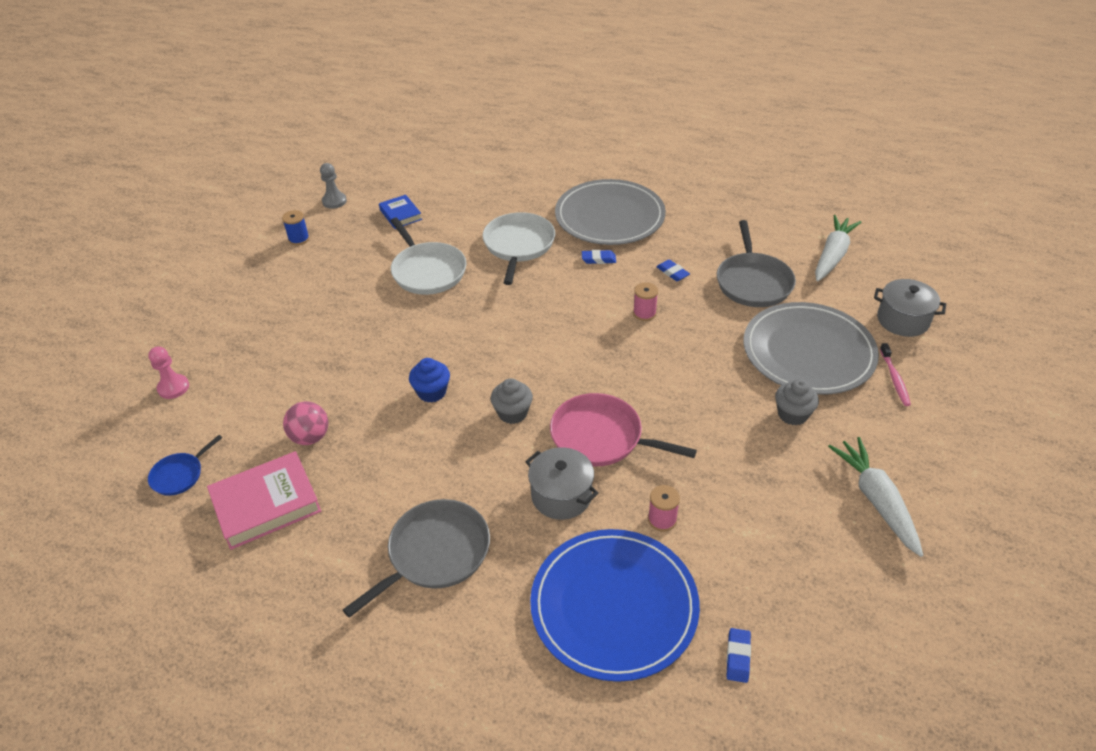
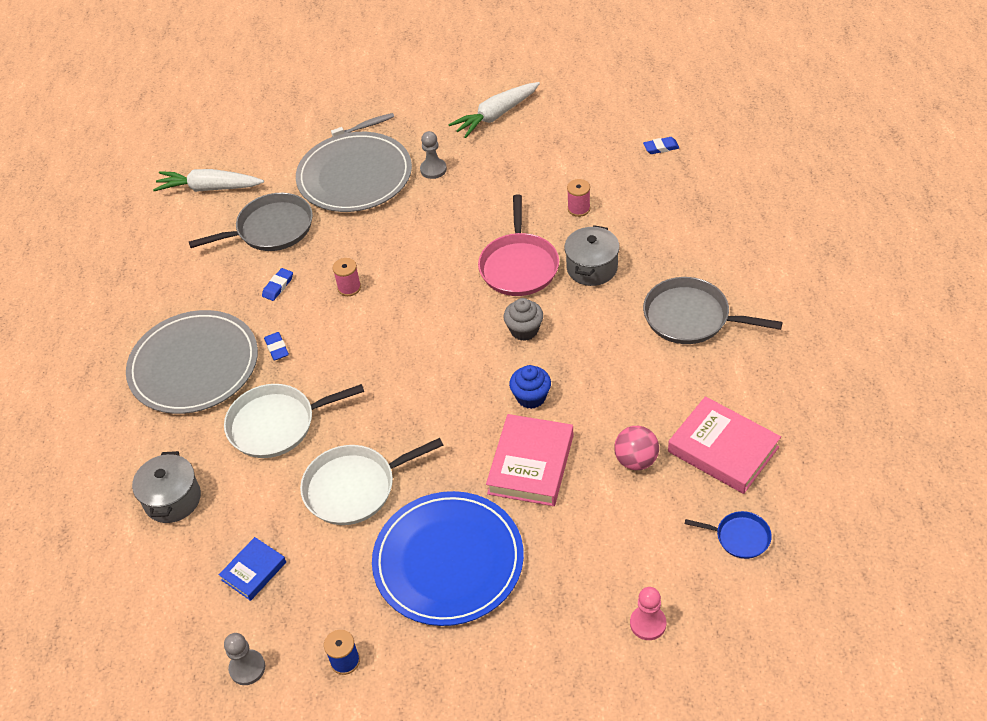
camera: 110 degrees left, 5 degrees up
(365, 369) = (531, 464): none -> pink book
(427, 271) = (354, 487): white pan -> white pan turned 150 degrees counterclockwise
(614, 606) = (665, 210): blue plate -> blue plate (448, 561)
(792, 414) = (433, 169): grey cupcake -> grey pawn
(894, 379) = (365, 126): pink toothbrush -> grey toothbrush
(903, 320) = (289, 133): grey pot -> grey pot (173, 499)

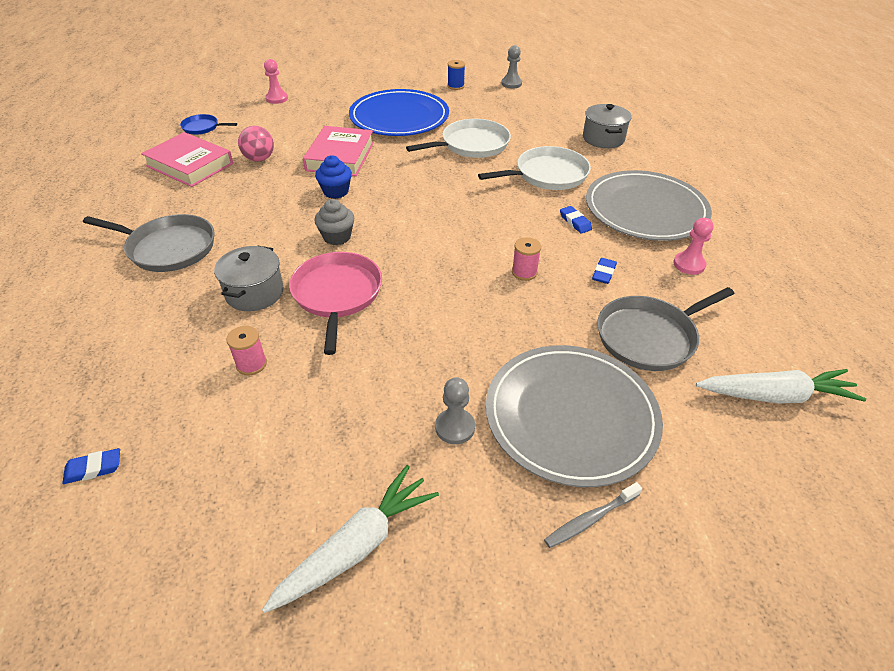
camera: 170 degrees right, 5 degrees down
(195, 295) = (689, 264): none -> pink pawn
(254, 571) = (526, 112): blue book -> none

